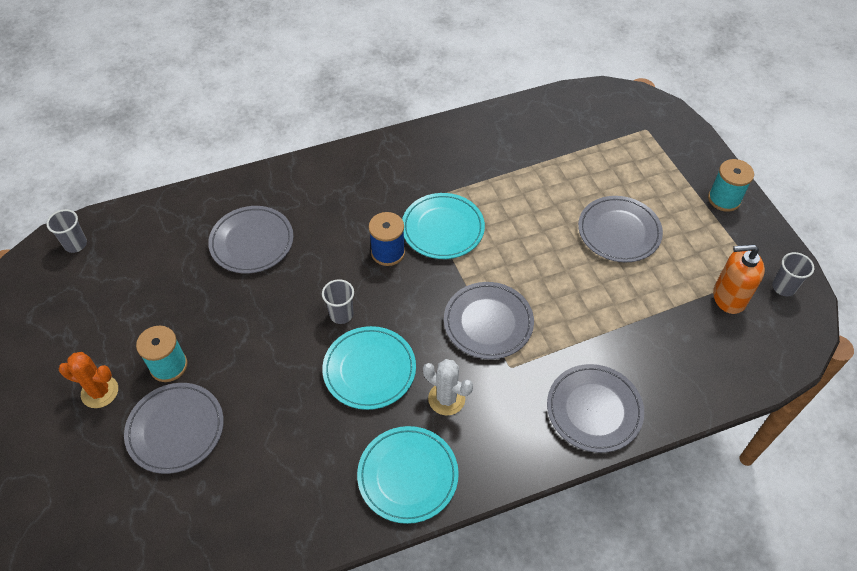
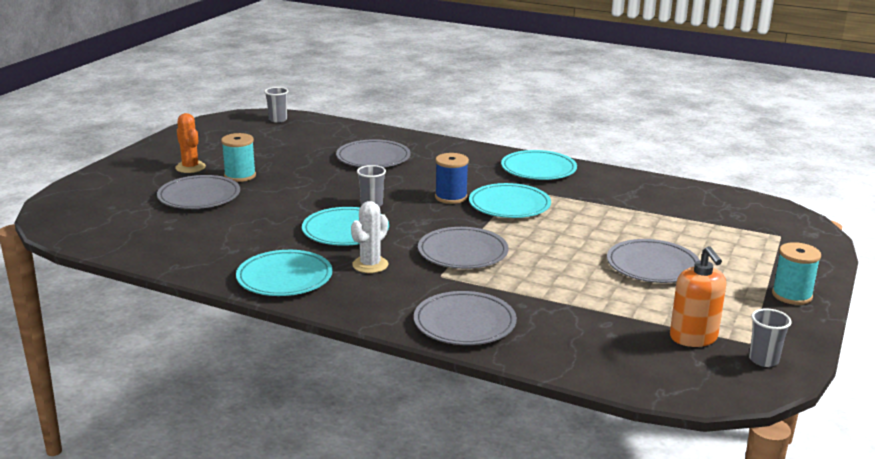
camera: 45 degrees right, 30 degrees down
(402, 158) = (538, 169): none -> turquoise plate
(446, 399) = (370, 265): white cactus -> white cactus turned 45 degrees clockwise
(728, 298) = (693, 338): orange soap dispenser -> orange soap dispenser turned 150 degrees counterclockwise

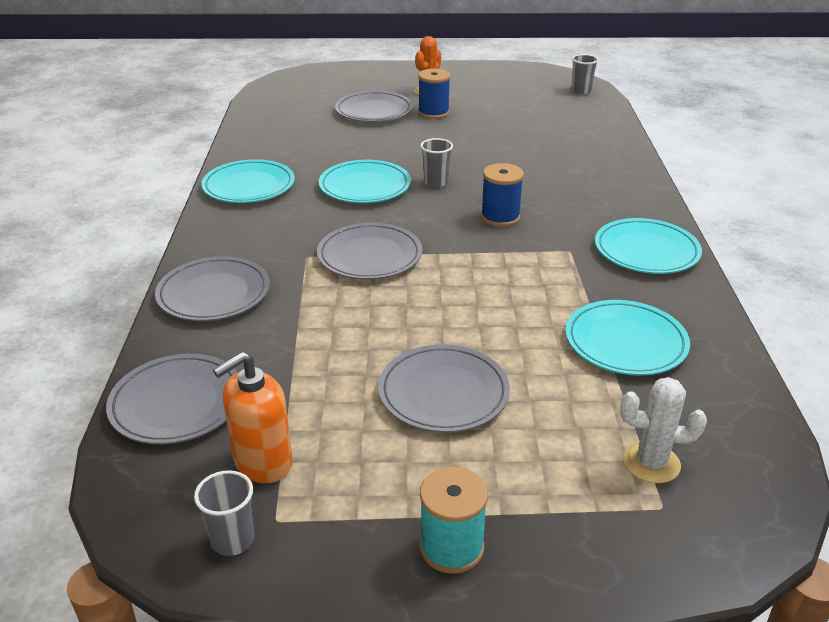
camera: 65 degrees right, 10 degrees up
(240, 176) = (433, 113): turquoise spool -> blue spool
(370, 265) = (303, 216): white cactus -> white cactus (651, 463)
(373, 158) = (549, 154): grey plate -> grey plate (177, 403)
(509, 205) = (518, 255): turquoise plate -> turquoise plate (625, 342)

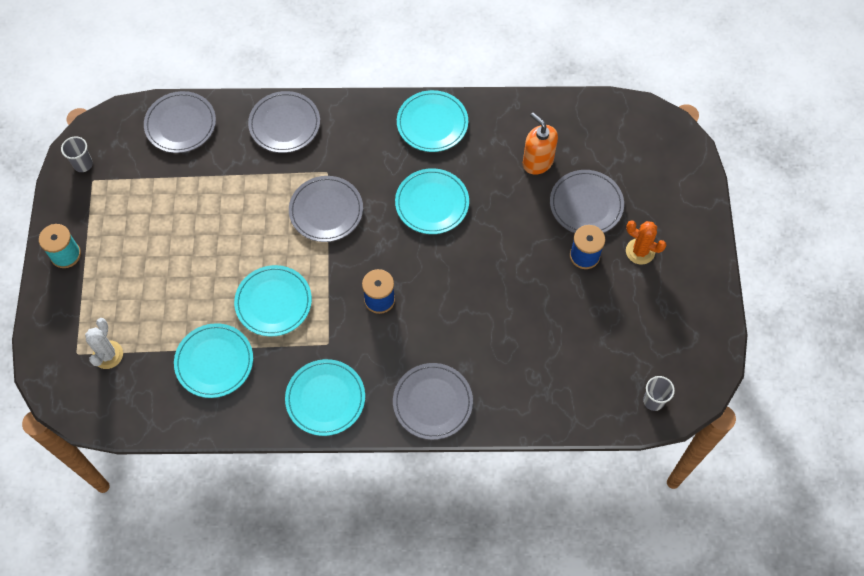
camera: 90 degrees right, 30 degrees up
(262, 462) = (131, 170): orange soap dispenser -> orange soap dispenser (537, 162)
(436, 183) = (438, 255): grey cup -> none
(443, 393) = (176, 254): grey plate -> grey plate (432, 402)
(517, 293) = (273, 302): none -> turquoise plate

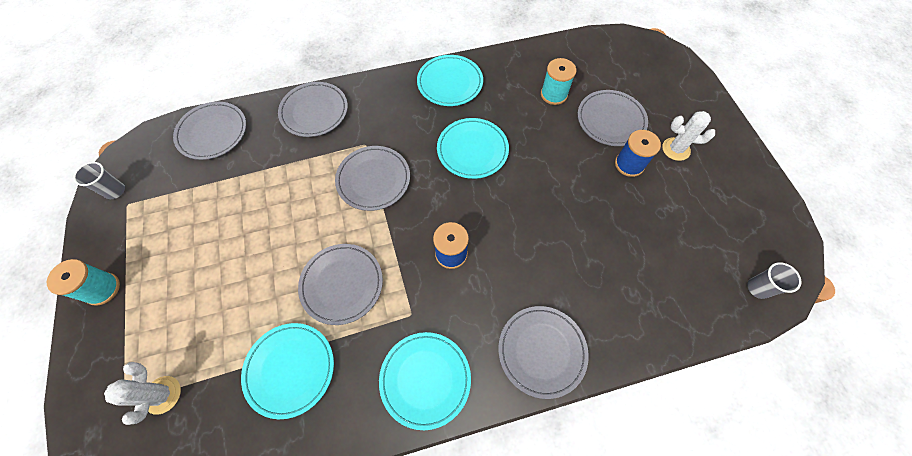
camera: 15 degrees left, 0 degrees up
(273, 302) = (342, 284): turquoise plate -> grey plate
(537, 162) = (553, 94): orange soap dispenser -> turquoise spool
(640, 251) = (676, 149): orange cactus -> white cactus

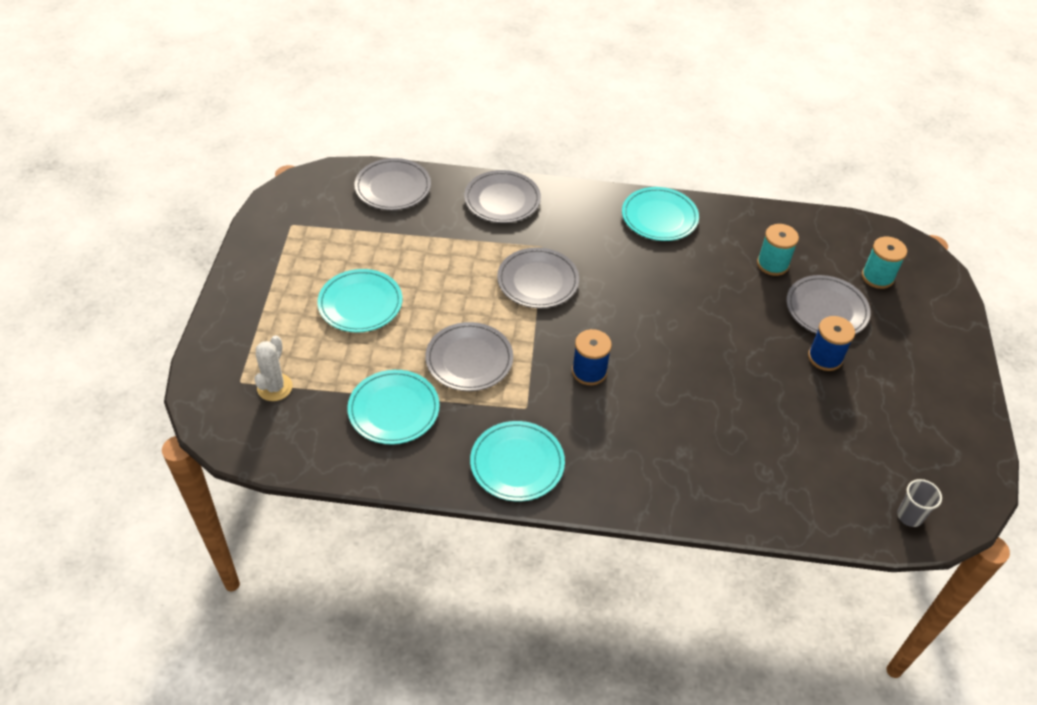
camera: 20 degrees right, 15 degrees down
(102, 289) = (248, 287): turquoise spool -> turquoise spool (877, 277)
(115, 191) = (284, 209): grey cup -> none
(472, 150) = (654, 288): turquoise plate -> turquoise plate (360, 304)
(541, 351) = (643, 484): grey plate -> none
(676, 149) = (888, 361): white cactus -> none

